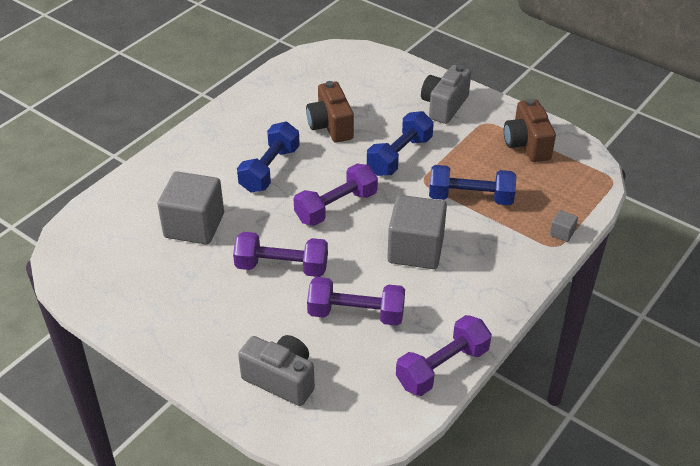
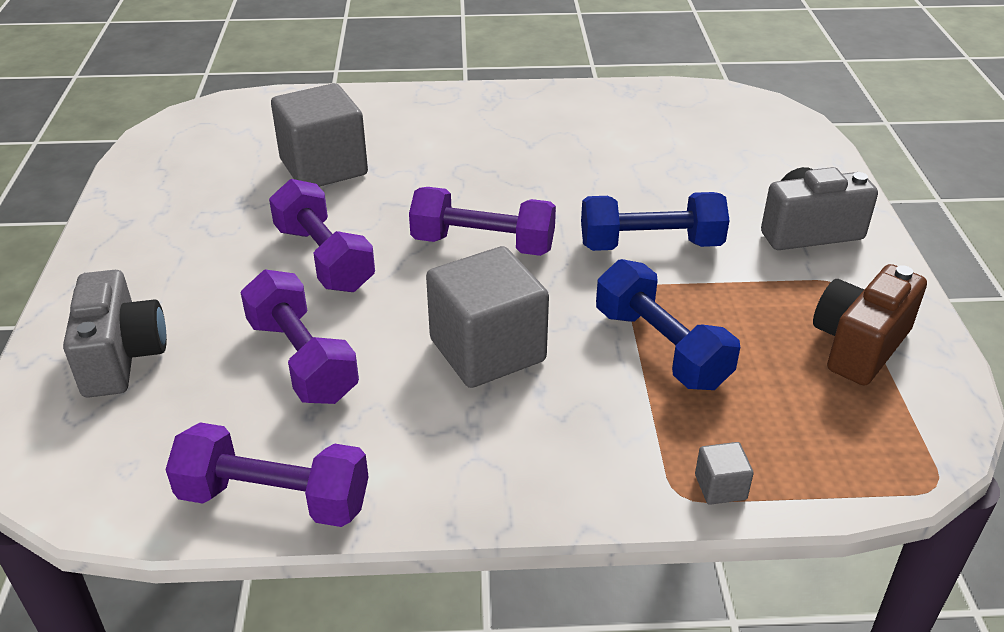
camera: 50 degrees right, 5 degrees down
(270, 169) = (483, 167): blue dumbbell -> none
(330, 126) = (623, 168): brown camera -> none

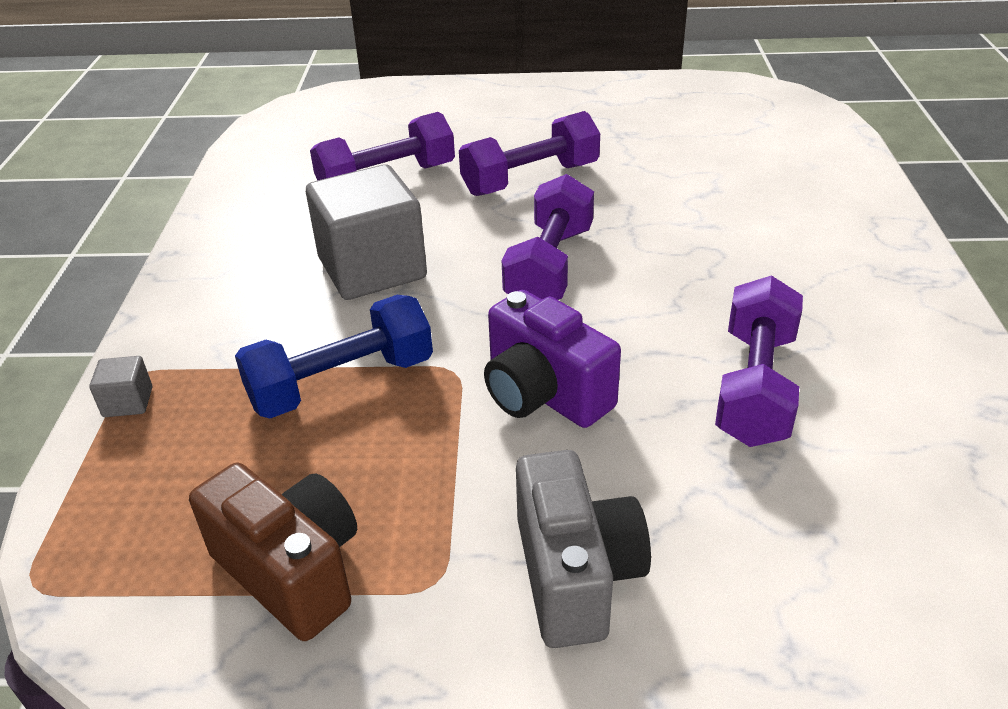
camera: 95 degrees right, 0 degrees up
(122, 357) = (411, 111): grey camera -> none
(274, 499) = (238, 180): purple dumbbell -> purple dumbbell (755, 387)
(323, 167) = (696, 168): grey cube -> none
(650, 245) = (544, 394): blue dumbbell -> purple camera

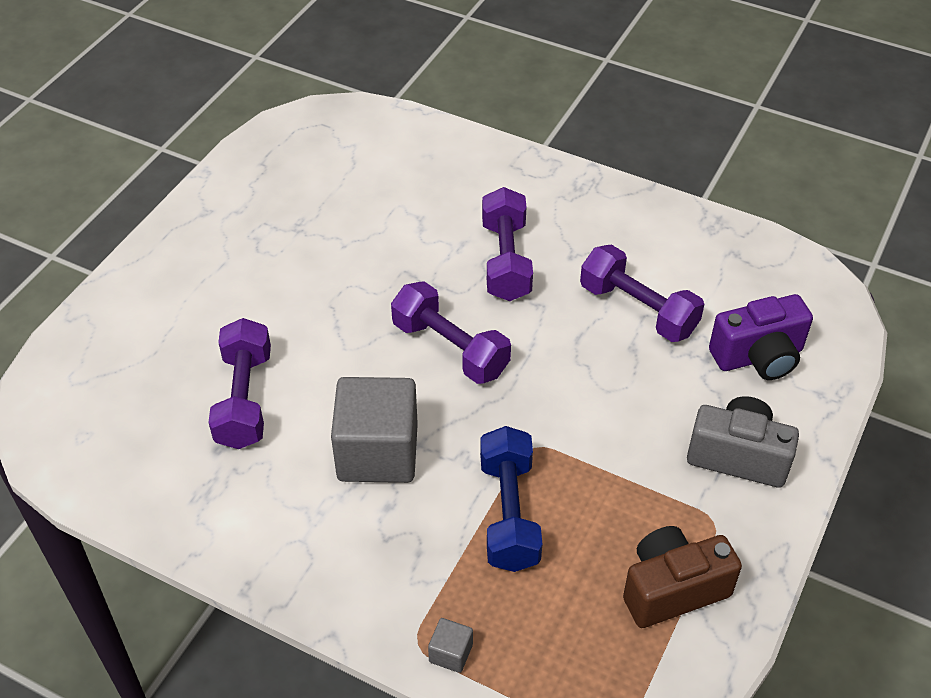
camera: 65 degrees left, 10 degrees up
(530, 179) = (321, 310): purple dumbbell -> purple dumbbell (506, 260)
(544, 394) = (586, 409): purple camera -> purple camera (758, 357)

